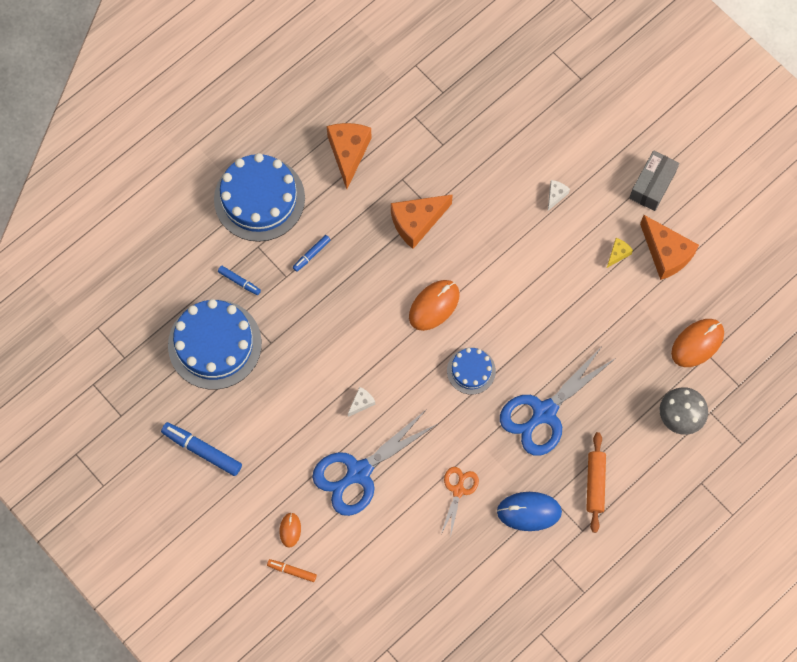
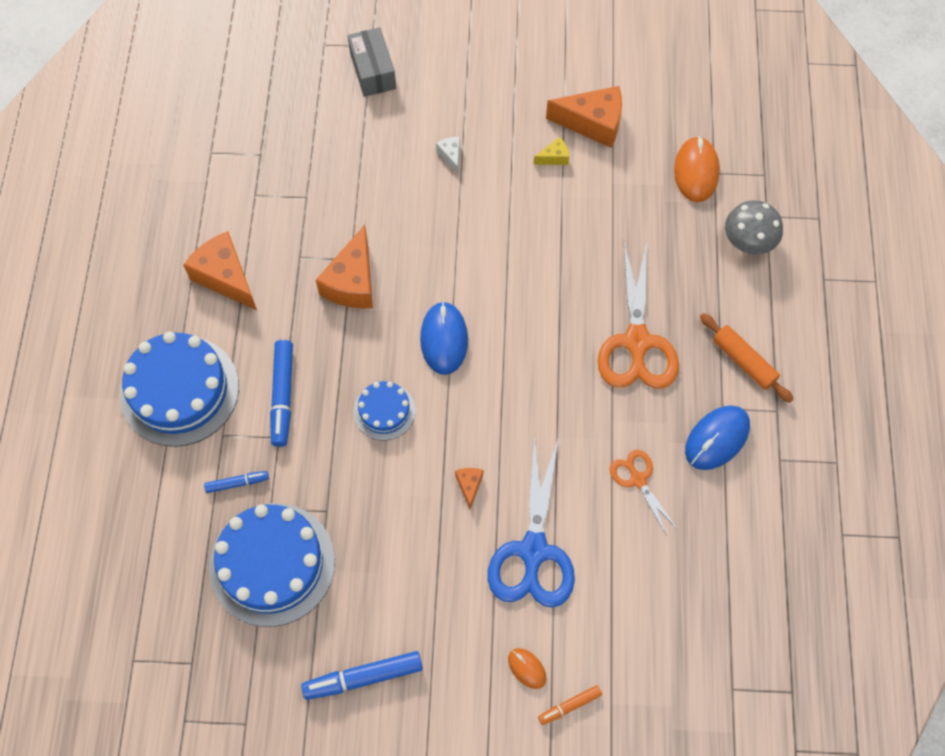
camera: 45 degrees left, 5 degrees down
(311, 254) = (283, 396): blue marker -> blue marker, size x1.79
(361, 403) = (469, 485): white cheese -> orange cheese
(434, 306) = (444, 339): orange mouse -> blue mouse
(471, 371) = (536, 365): blue cake -> blue cake (384, 411)
(544, 413) = (637, 342): blue scissors -> orange scissors
(617, 254) = (554, 157): yellow cheese -> yellow cheese turned 75 degrees clockwise
(652, 185) = (522, 80): grey box -> grey box (373, 71)

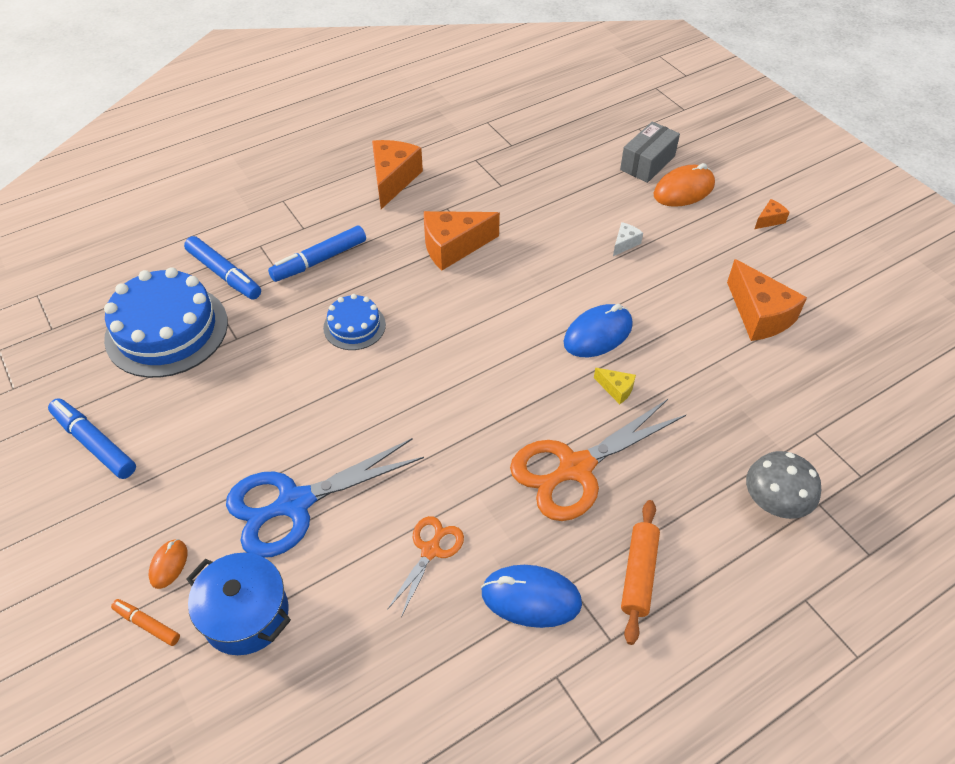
camera: 55 degrees right, 15 degrees down
(179, 390) = (279, 205): blue cake -> none
(237, 483) = (224, 274): blue marker -> blue marker, size x1.79
(444, 339) = (453, 328): blue mouse -> blue mouse (598, 334)
(469, 485) = (327, 420): orange cheese -> orange cheese (769, 220)
(554, 157) = (696, 307): yellow cheese -> yellow cheese (616, 389)
(607, 632) = (246, 615): none -> blue pot
(696, 171) = (800, 417): orange mouse -> orange mouse (683, 190)

